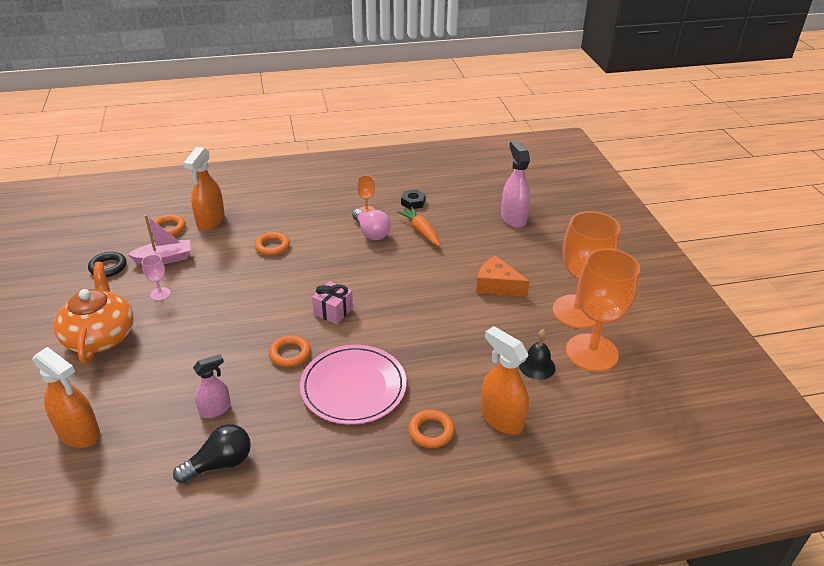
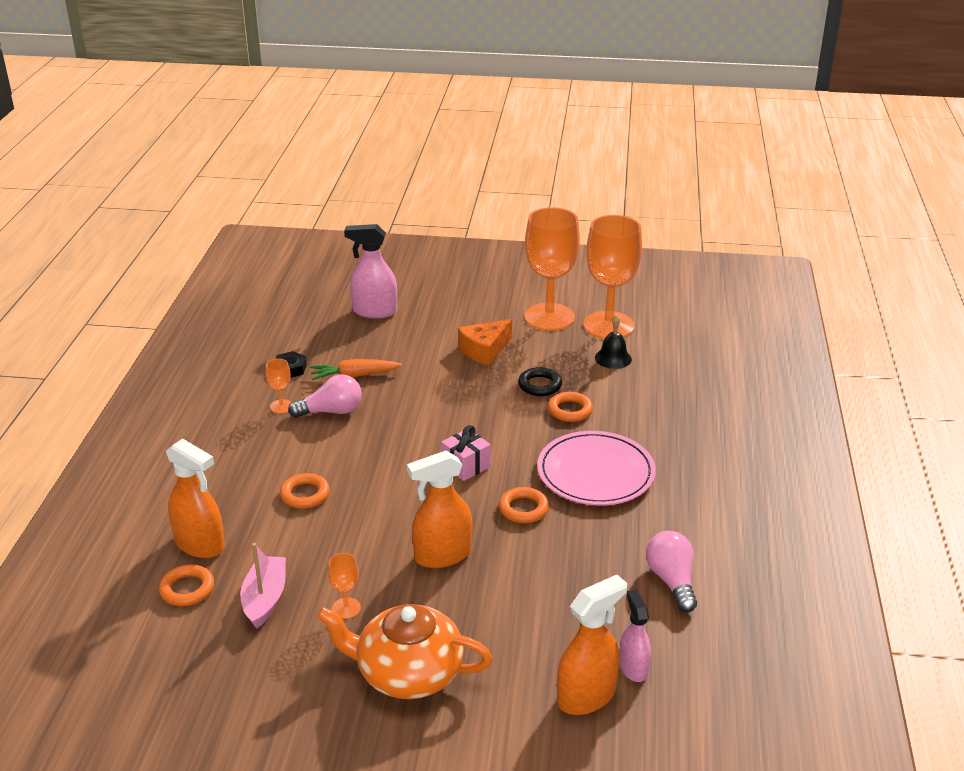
camera: 70 degrees left, 5 degrees down
(108, 267) = (246, 660): black ring -> black ring (540, 385)
(160, 294) = (346, 608): pink goblet -> orange goblet
(215, 409) = (590, 576): pink spray bottle -> pink spray bottle (633, 667)
(220, 463) = (671, 581): black light bulb -> pink light bulb
(431, 431) = (674, 436): orange ring -> orange ring (570, 410)
(501, 418) = (672, 394): orange spray bottle -> orange spray bottle (442, 555)

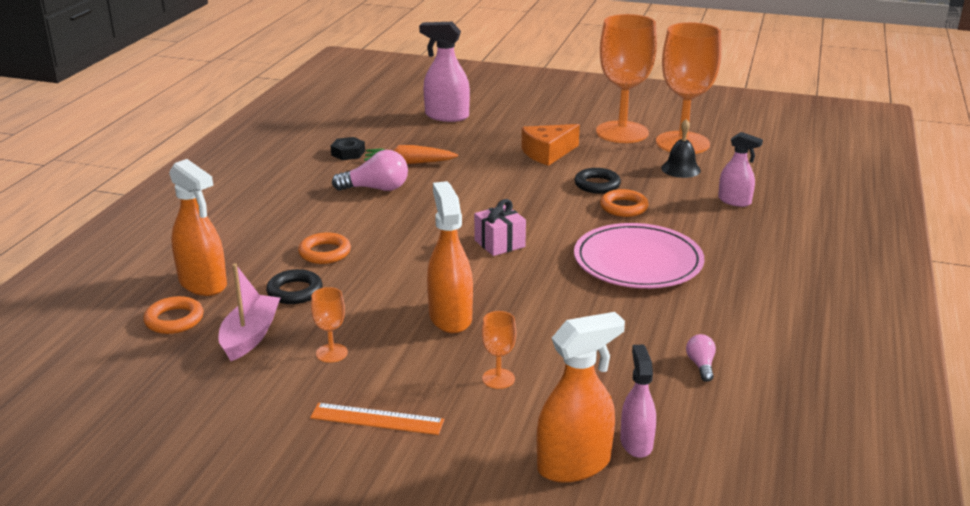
camera: 10 degrees right, 5 degrees down
(281, 406) = (328, 181): orange goblet -> orange goblet (498, 379)
(290, 543) = (295, 291): none -> black ring
(407, 673) = (377, 419): orange teapot -> orange ruler
(442, 555) = (450, 317): orange spray bottle -> orange spray bottle turned 90 degrees clockwise
(523, 509) = (550, 285): orange ring -> none
(669, 392) = (734, 201): none -> pink spray bottle
(671, 581) = (701, 365): pink light bulb -> pink light bulb, size x0.54

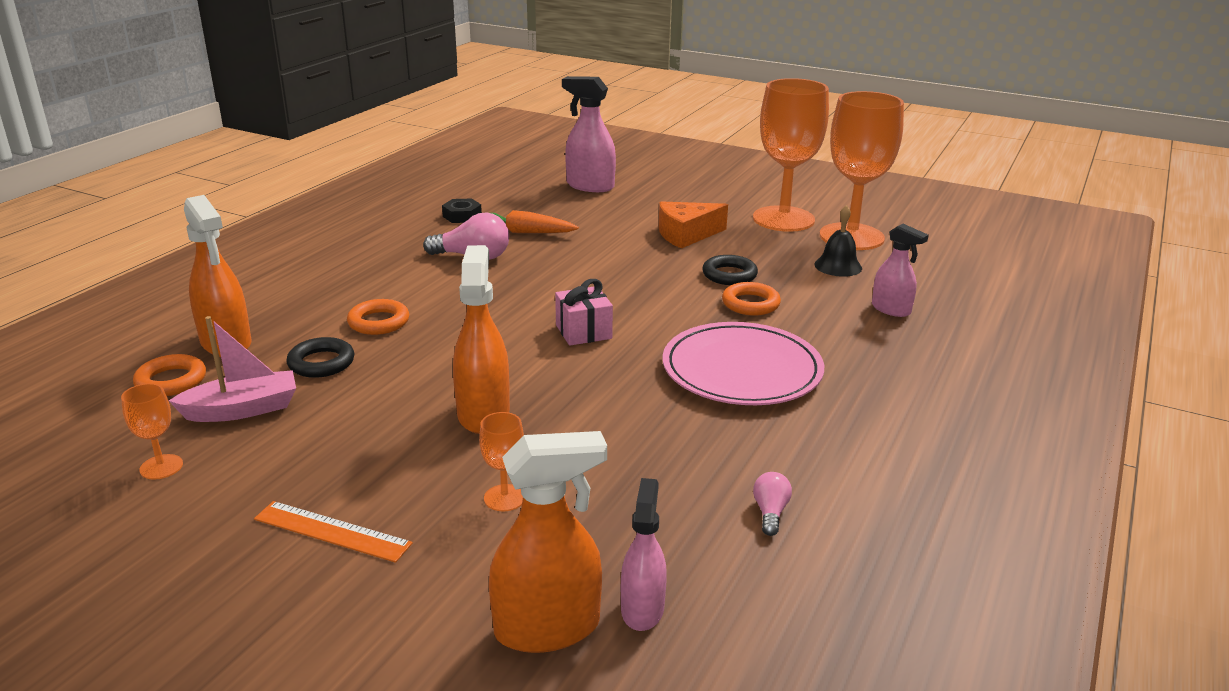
camera: 10 degrees right, 0 degrees up
(250, 336) = (243, 409): pink boat -> pink boat turned 45 degrees clockwise
(331, 353) = (323, 441): orange goblet -> orange goblet (161, 467)

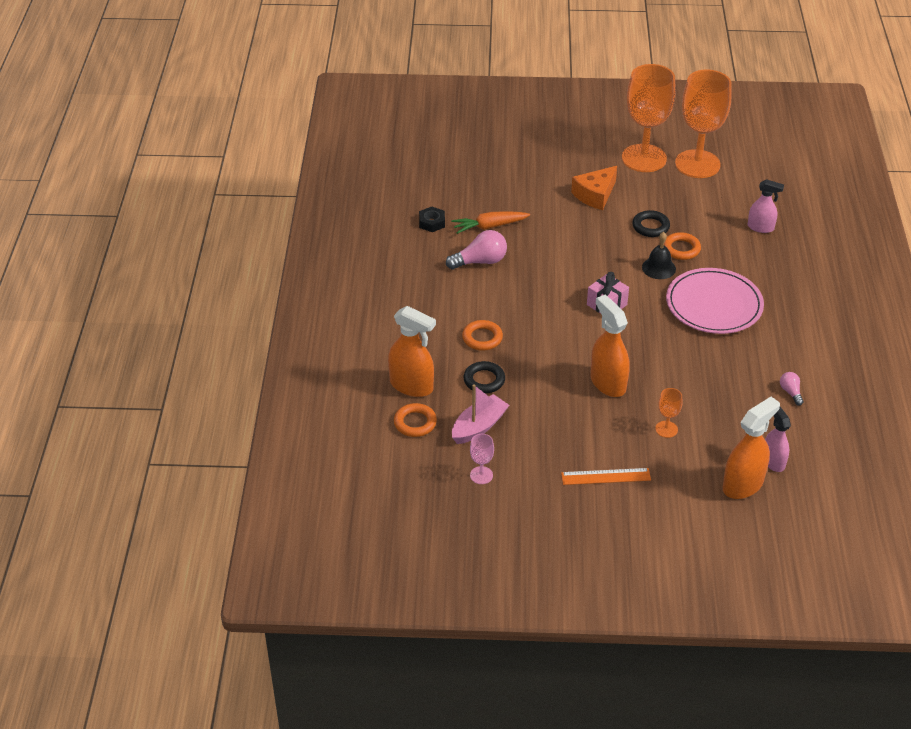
camera: 25 degrees left, 15 degrees up
(161, 467) = (481, 475): orange goblet -> pink goblet
(590, 186) = (488, 161): pink spray bottle -> none
(838, 266) = (707, 197): black bell -> black bell (659, 268)

